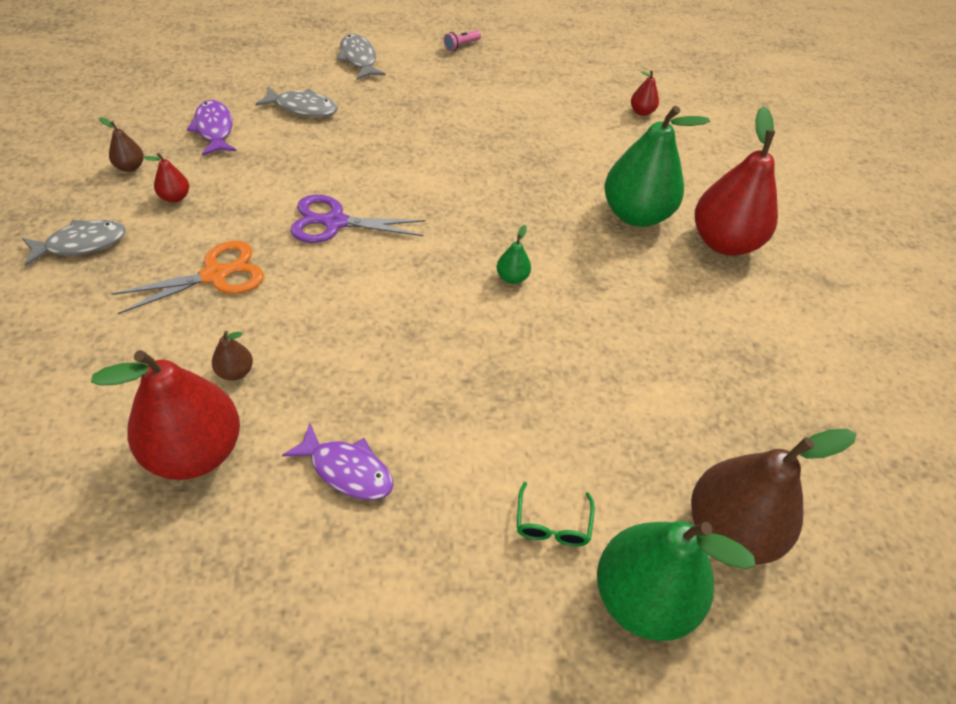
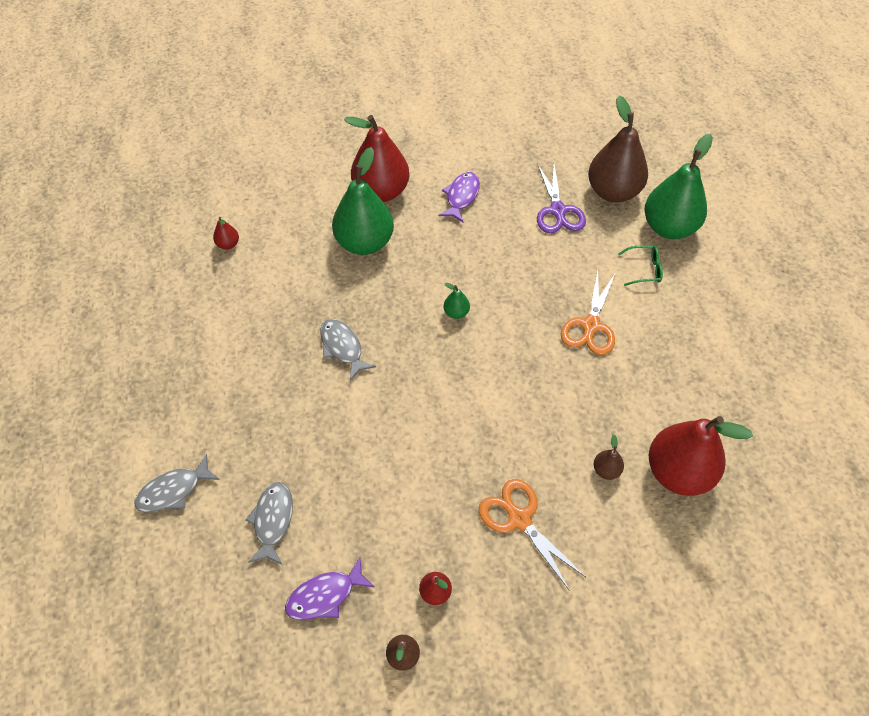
camera: 95 degrees left, 5 degrees up
(81, 244) = (518, 650): grey fish -> grey fish (342, 347)
(335, 222) = (431, 446): purple scissors -> purple scissors (558, 210)
(347, 470) = (654, 379): purple fish -> purple fish (461, 197)
(459, 417) = (591, 325): none -> orange scissors
(461, 46) = (136, 398): pink flashlight -> none

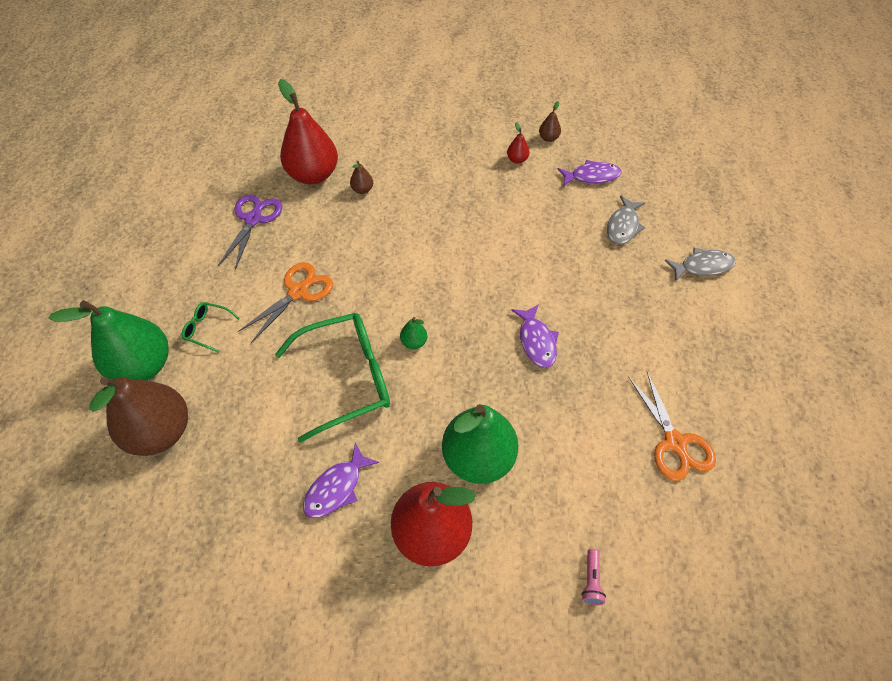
camera: 160 degrees left, 0 degrees up
(228, 244) = (645, 512): red pear -> none
(263, 197) = (591, 580): none -> pink flashlight
(342, 347) = (536, 341): grey fish -> purple fish
(497, 267) = (347, 378): none -> green glasses
(519, 519) = (441, 180): orange scissors -> orange scissors (674, 442)
(558, 210) = (240, 427): purple scissors -> purple scissors (253, 219)

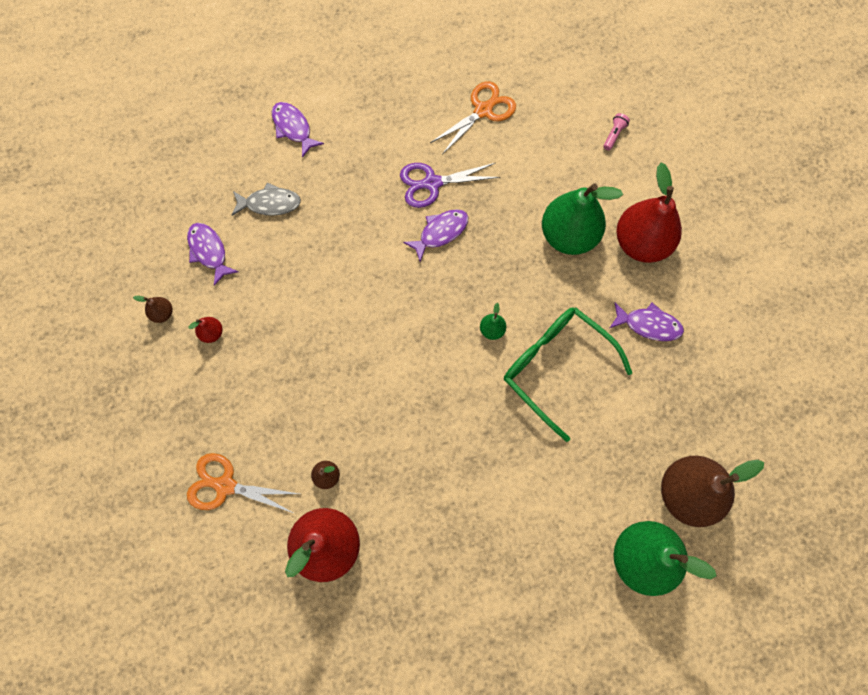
camera: 115 degrees left, 15 degrees up
(207, 329) = (574, 526): green glasses -> none
(253, 219) = (423, 572): purple scissors -> purple scissors (432, 183)
(298, 292) = (491, 464): orange scissors -> orange scissors (225, 485)
(591, 580) = (614, 135): pink flashlight -> pink flashlight turned 45 degrees counterclockwise
(702, 266) = (293, 128): grey fish -> purple fish

